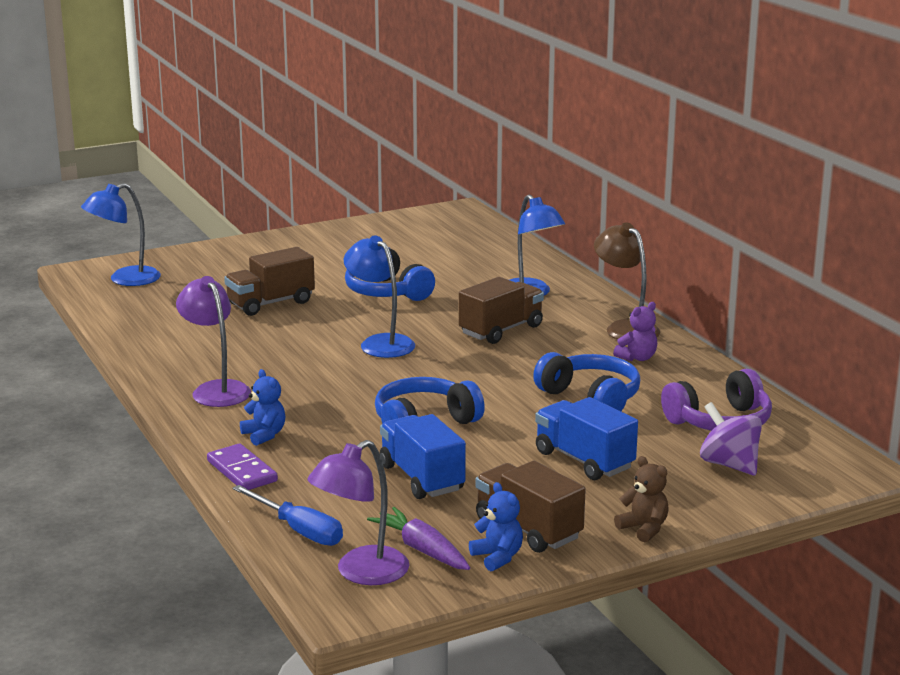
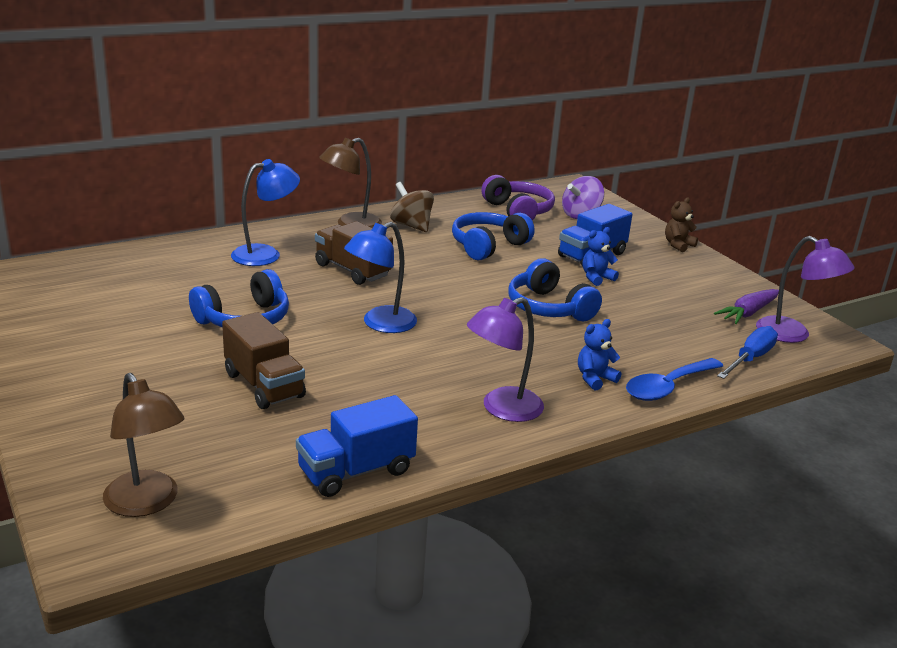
camera: 95 degrees left, 5 degrees up
(125, 279) = (147, 503): blue lamp -> brown lamp
(241, 471) = (667, 387): purple domino -> blue spoon
(421, 478) = (643, 311): blue truck -> blue truck (356, 471)
(497, 557) = (741, 289): blue teddy bear -> blue teddy bear (596, 278)
(528, 529) = (699, 278): brown truck -> none
(637, 358) = (411, 226): purple teddy bear -> brown spinning top

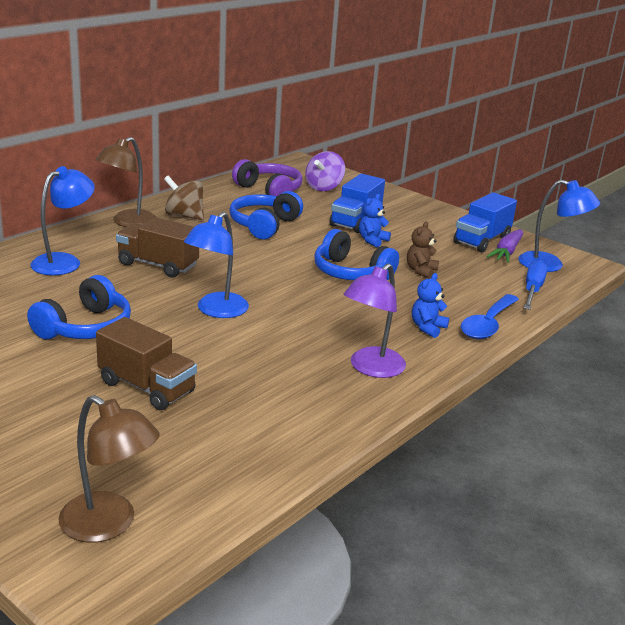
camera: 20 degrees left, 0 degrees up
(356, 471) = (284, 450): blue truck -> blue truck (482, 240)
(678, 245) = (418, 203): brown teddy bear -> brown teddy bear (421, 271)
(793, 335) = (550, 265): purple lamp -> blue lamp

